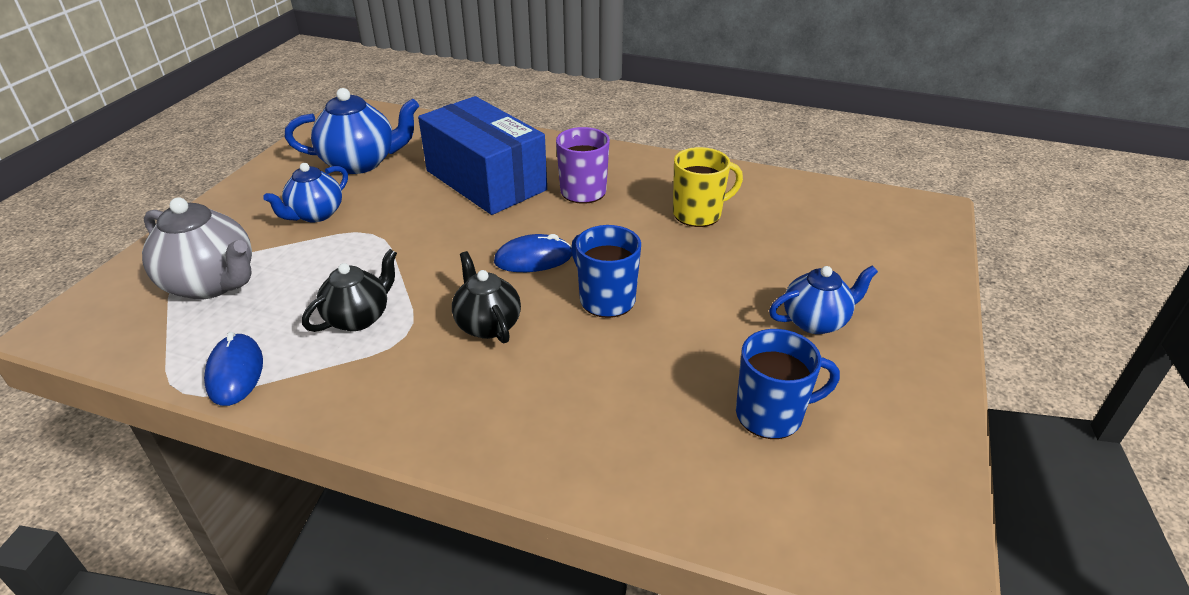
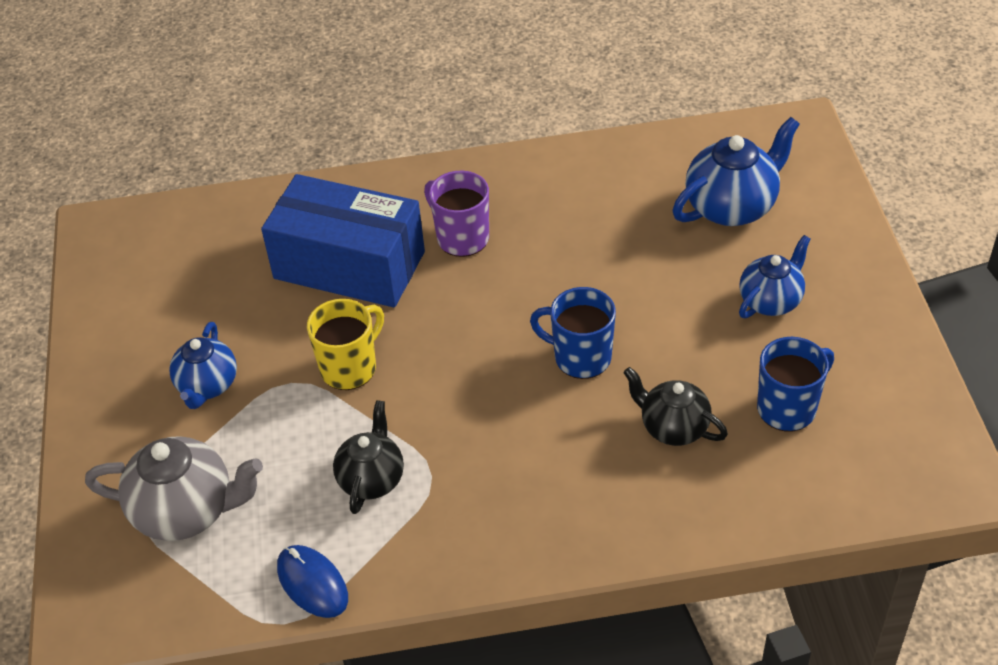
camera: 25 degrees left, 10 degrees up
(361, 163) = (188, 298): blue teapot -> blue teapot (732, 206)
(487, 324) = (497, 431): black teapot -> black teapot (673, 427)
(533, 258) = (479, 342): blue mouse -> none
(698, 214) = (595, 220): yellow mug -> yellow mug (350, 367)

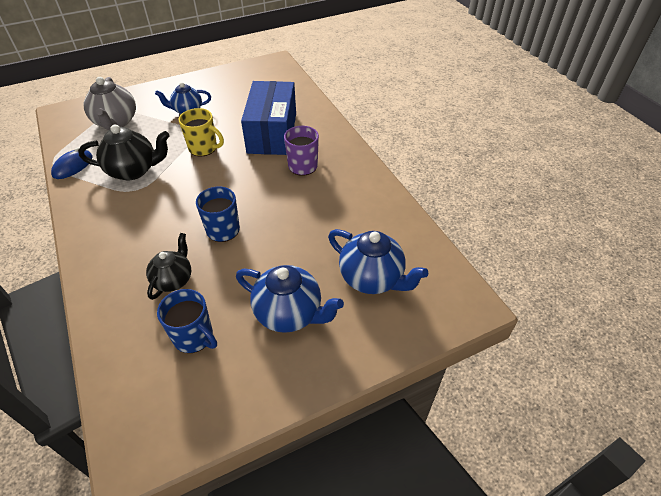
camera: 70 degrees right, 0 degrees up
(371, 479) = (134, 170): black teapot -> black teapot, size x1.52
(771, 300) = (289, 313): blue teapot -> blue teapot, size x1.52

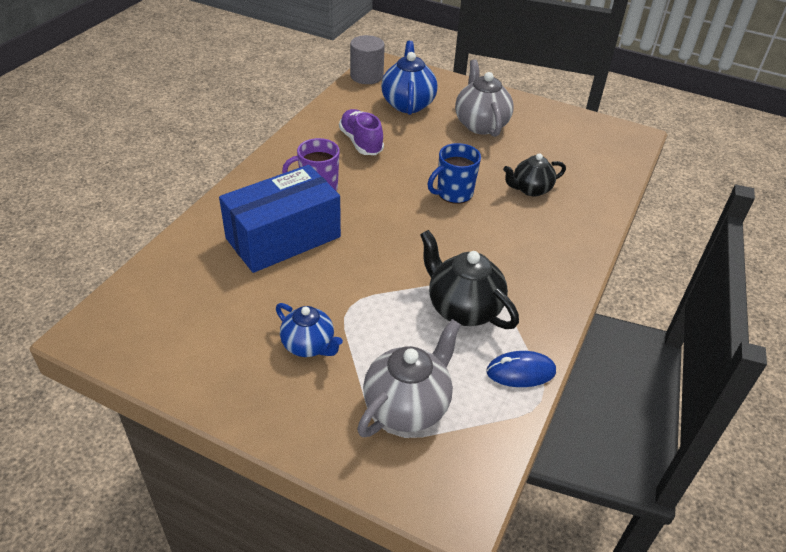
camera: 130 degrees left, 5 degrees down
(194, 337) = (551, 153): blue mug -> none
(204, 148) = (366, 276): yellow mug -> none
(289, 313) = (480, 124): blue teapot -> grey teapot
(337, 213) = (361, 142): none -> purple shoe
(450, 276) = (366, 76): none -> grey cylinder

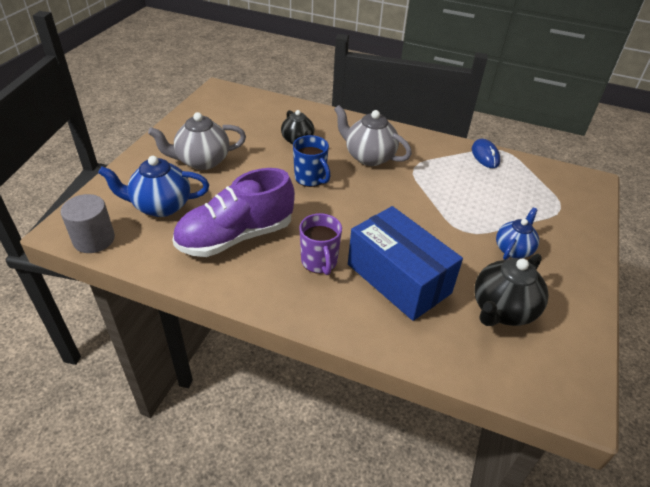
camera: 95 degrees left, 0 degrees up
(361, 142) = (236, 236): purple shoe -> purple shoe, size x1.66
(407, 406) = (537, 200): grey teapot -> grey teapot (368, 157)
(462, 308) = (442, 176): black teapot -> black teapot (502, 310)

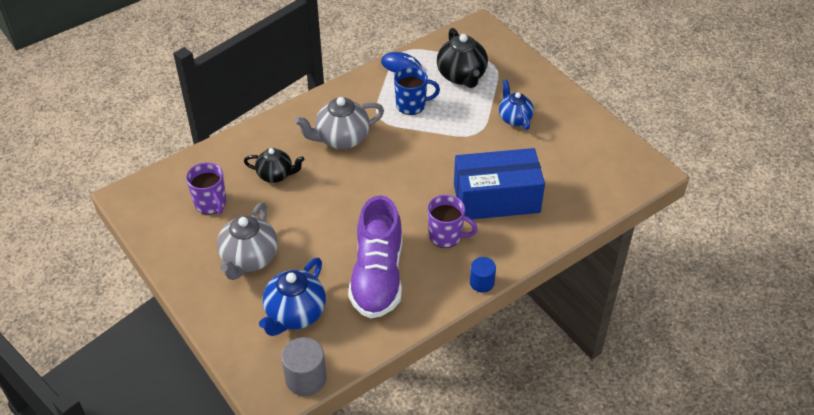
camera: 55 degrees left, 5 degrees up
(242, 124) = (211, 204): none -> purple mug
(281, 312) = (482, 282): none -> blue cylinder
(310, 178) = (339, 192): blue mug -> blue mug (412, 105)
(502, 310) = (563, 160): black teapot -> black teapot (462, 76)

